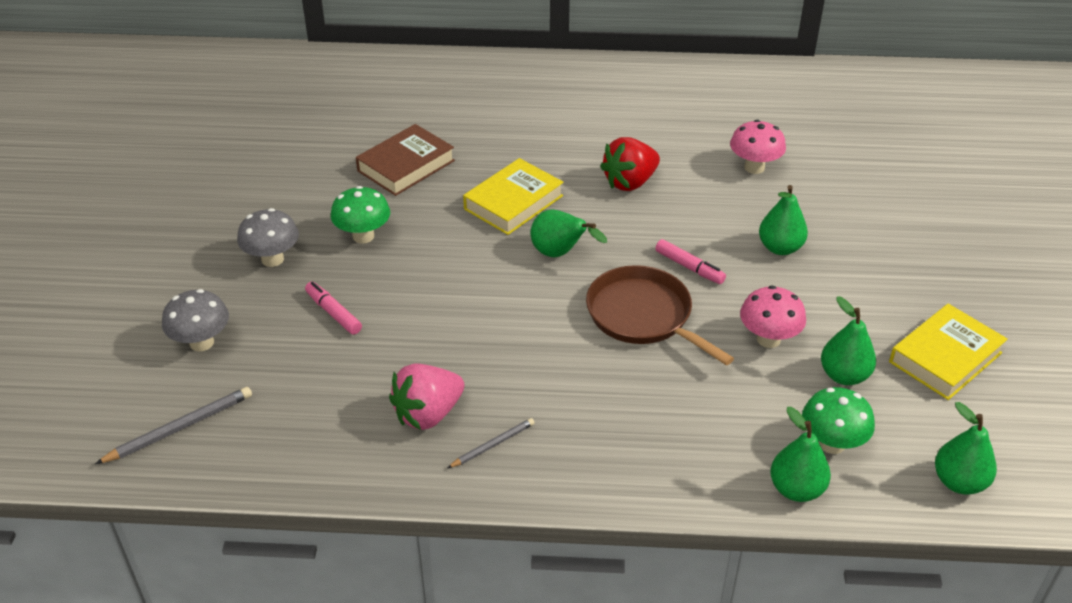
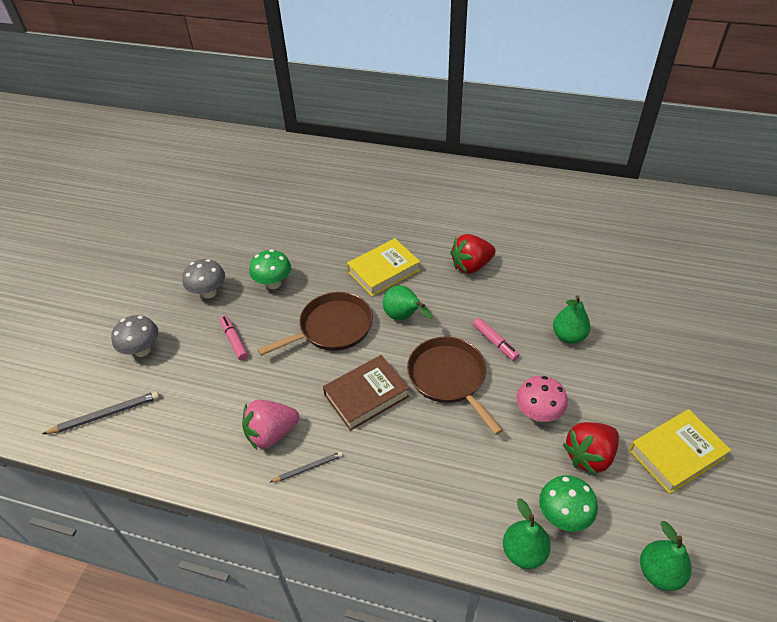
camera: 15 degrees right, 5 degrees up
(406, 166) = (319, 232): brown book -> brown book (366, 395)
(466, 279) = (332, 327): none -> brown pan
(754, 167) = (567, 265): pink mushroom -> none
(844, 375) = (589, 456): green pear -> red strawberry

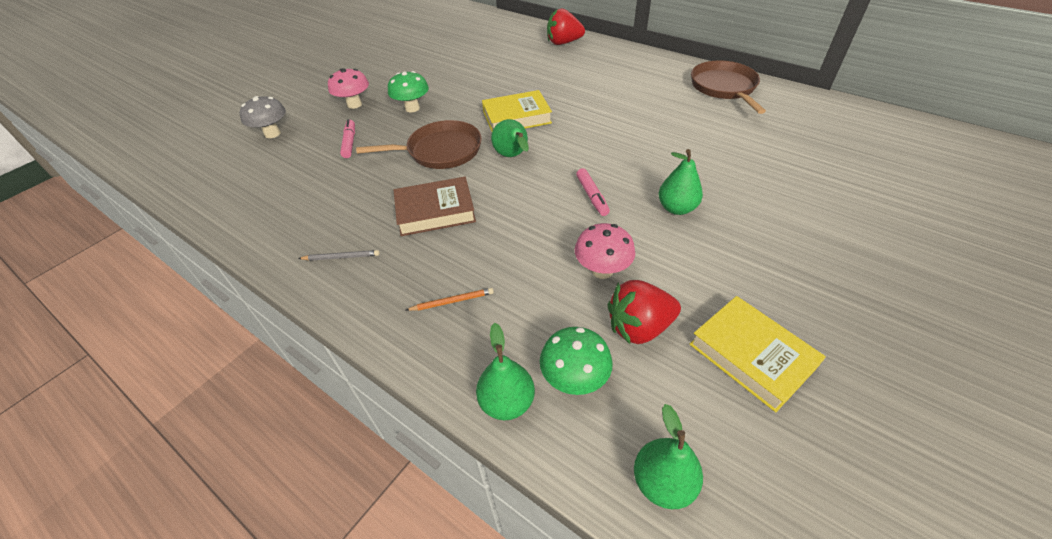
camera: 20 degrees right, 0 degrees up
(105, 415) = (209, 173): grey pencil -> none
(209, 293) = (354, 104): grey mushroom -> pink mushroom
(271, 434) = (329, 220): pink strawberry -> none
(433, 480) = (452, 301): none -> orange pencil
(449, 378) = (525, 215): brown pan -> brown pan (724, 87)
(471, 266) = (605, 129): red strawberry -> red strawberry (563, 43)
(676, 454) = (751, 356): yellow book -> yellow book turned 60 degrees clockwise

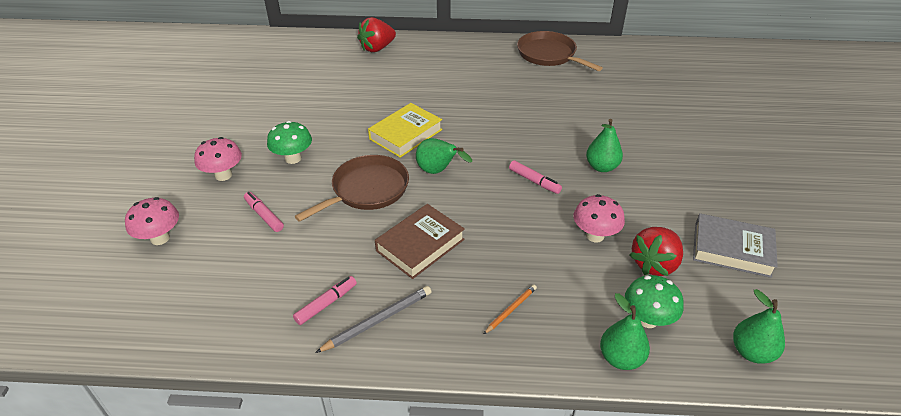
camera: 35 degrees left, 5 degrees down
(272, 134) = (160, 238): grey mushroom -> pink mushroom
(321, 226) = (326, 304): none -> pink marker
(341, 257) = (378, 321): grey pencil -> grey pencil, size x1.60
(751, 356) = (731, 250): yellow book -> grey book

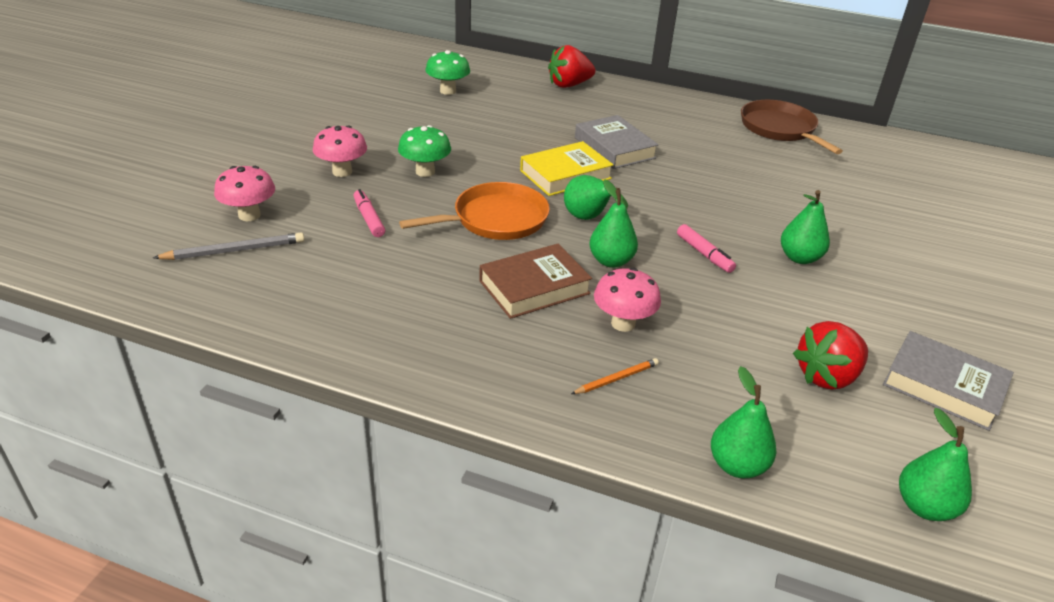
camera: 15 degrees right, 5 degrees down
(326, 304) = (400, 319): pink marker -> none
(367, 190) = (496, 219): brown pan -> orange pan
(378, 321) = (451, 350): grey pencil -> grey pencil (234, 251)
(434, 100) = (614, 148): none -> grey book
(469, 205) = (611, 261): none -> green pear
(595, 235) = (759, 327): pink mushroom -> pink mushroom (623, 323)
(647, 319) = (791, 433): green mushroom -> green mushroom (448, 91)

